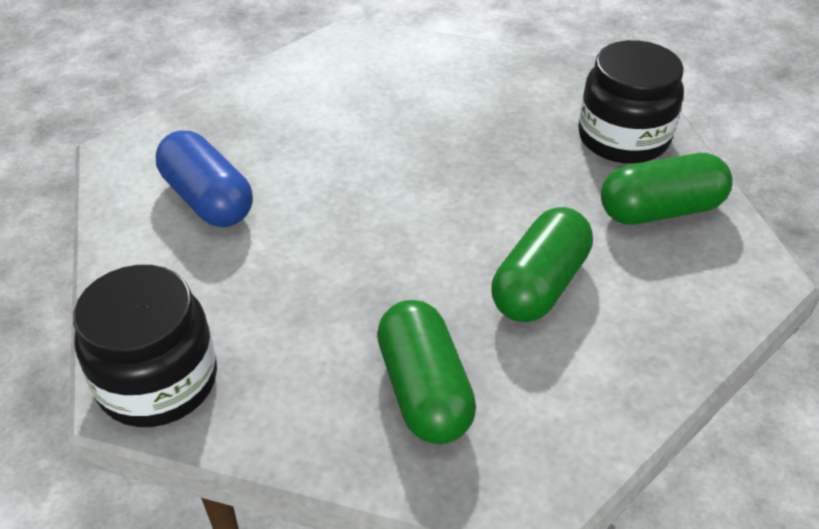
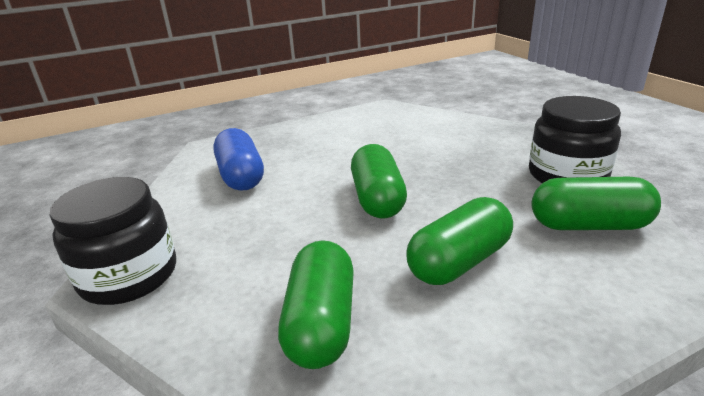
camera: 20 degrees right, 15 degrees down
(413, 210) = (377, 199): none -> green capsule

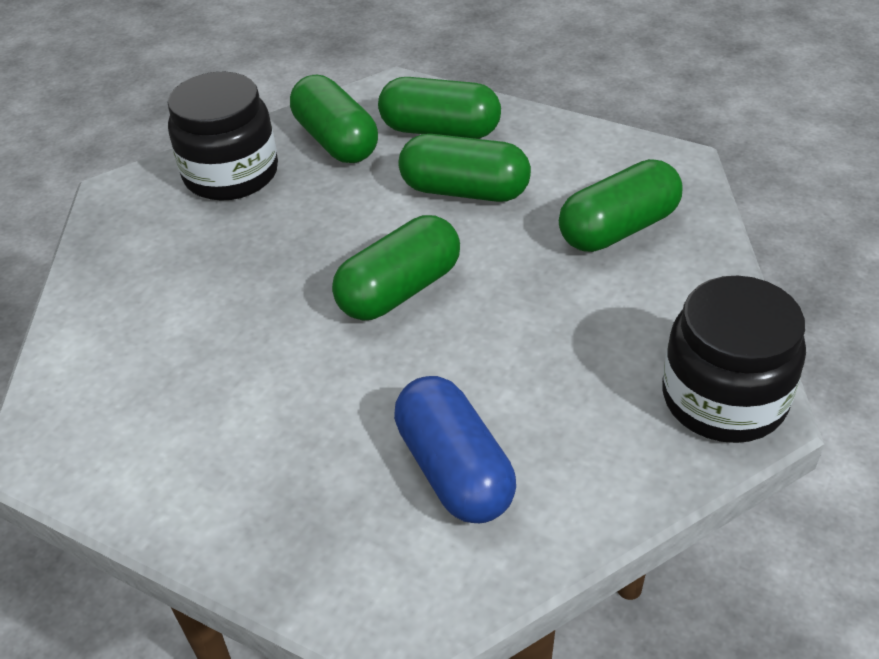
camera: 125 degrees left, 15 degrees up
(241, 176) = (454, 470): blue capsule -> blue capsule turned 60 degrees counterclockwise
(572, 285) = (440, 130): none -> green capsule

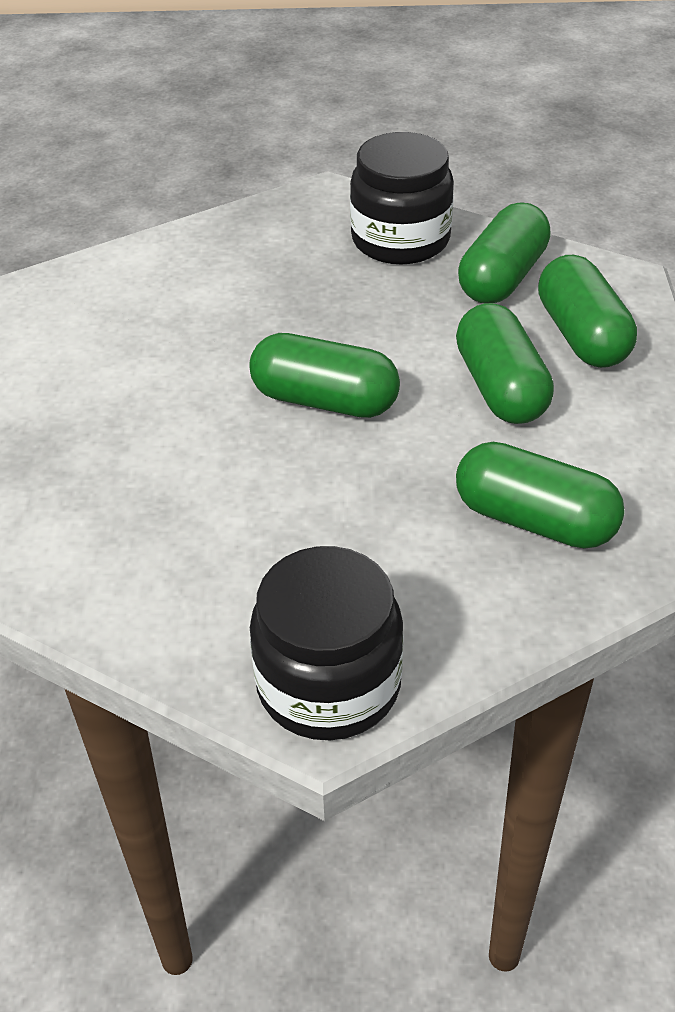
camera: 60 degrees right, 0 degrees up
(454, 470) = (127, 519): blue capsule -> none

